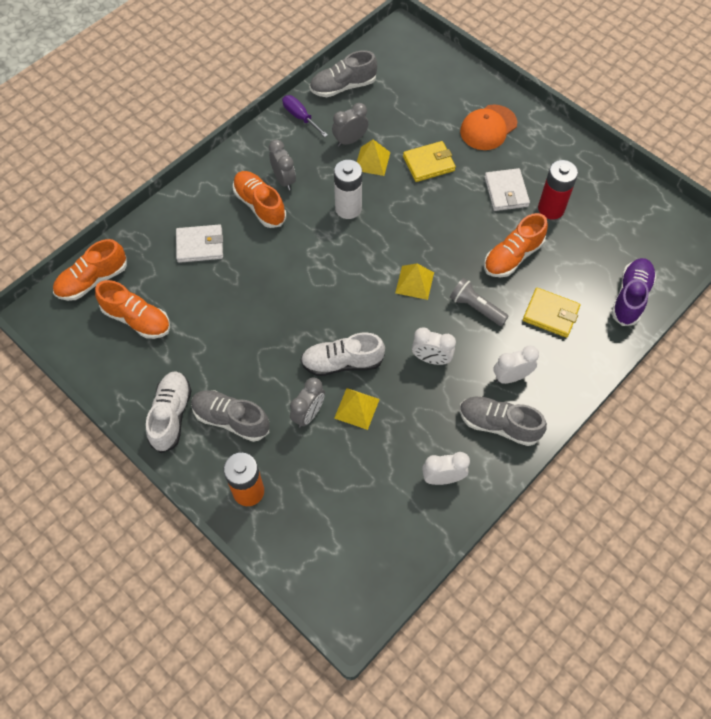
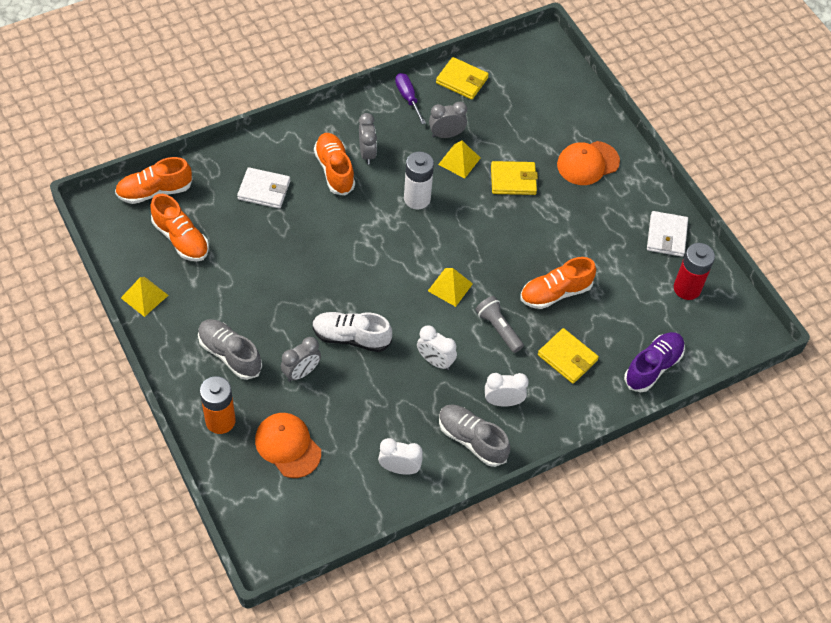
camera: 15 degrees right, 5 degrees down
(171, 415) = (178, 333): white shoe -> none
(325, 493) = (288, 446): none -> orange cap
(343, 87) = (462, 80): grey shoe -> yellow wallet
(357, 408) = (347, 382): yellow pyramid -> yellow pyramid (144, 296)
(506, 192) = (577, 230): white wallet -> white wallet (666, 236)
(551, 209) = (614, 260): red battery -> red battery (687, 288)

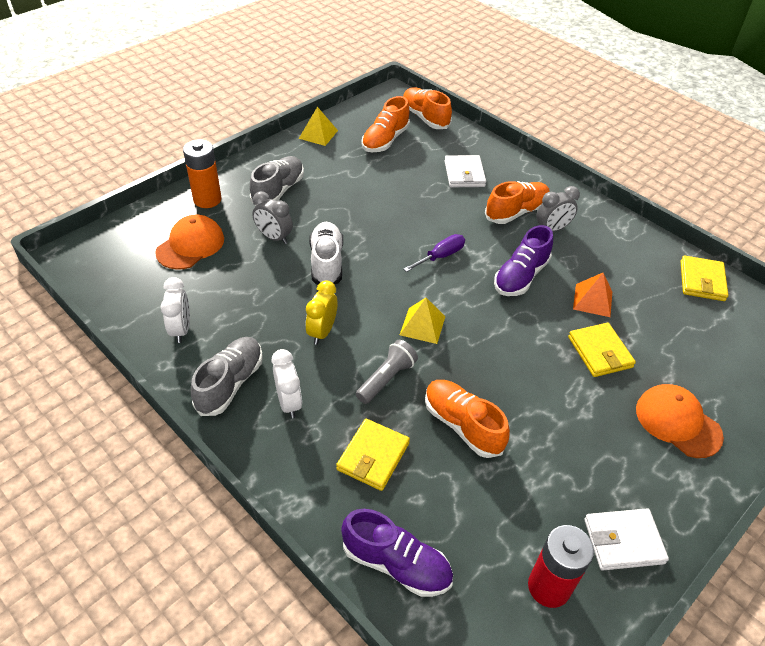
camera: 75 degrees right, 10 degrees down
(408, 97) = (643, 244): purple screwdriver -> purple screwdriver (441, 256)
(417, 199) = (520, 276): white battery -> purple shoe
(435, 361) = (322, 332): white clock -> yellow clock
(446, 134) = (619, 283): grey clock -> none
(459, 161) = (593, 300): yellow pyramid -> orange pyramid

